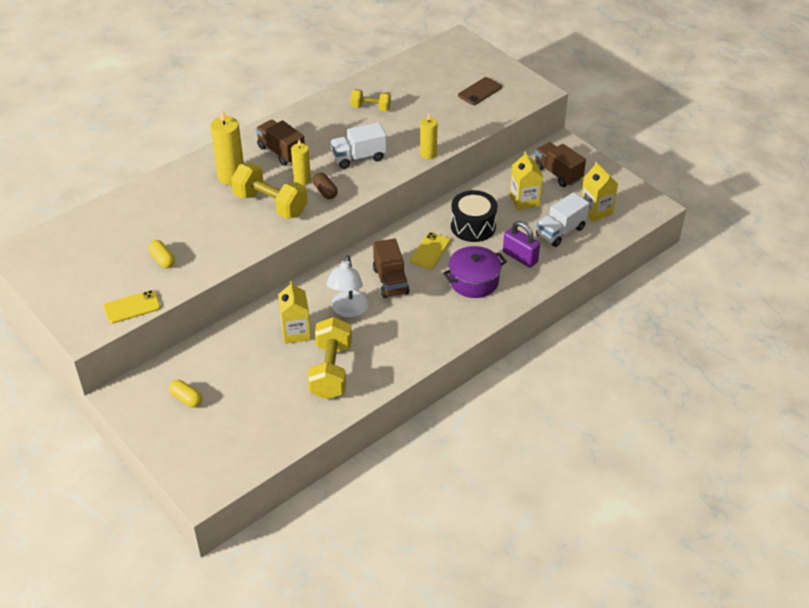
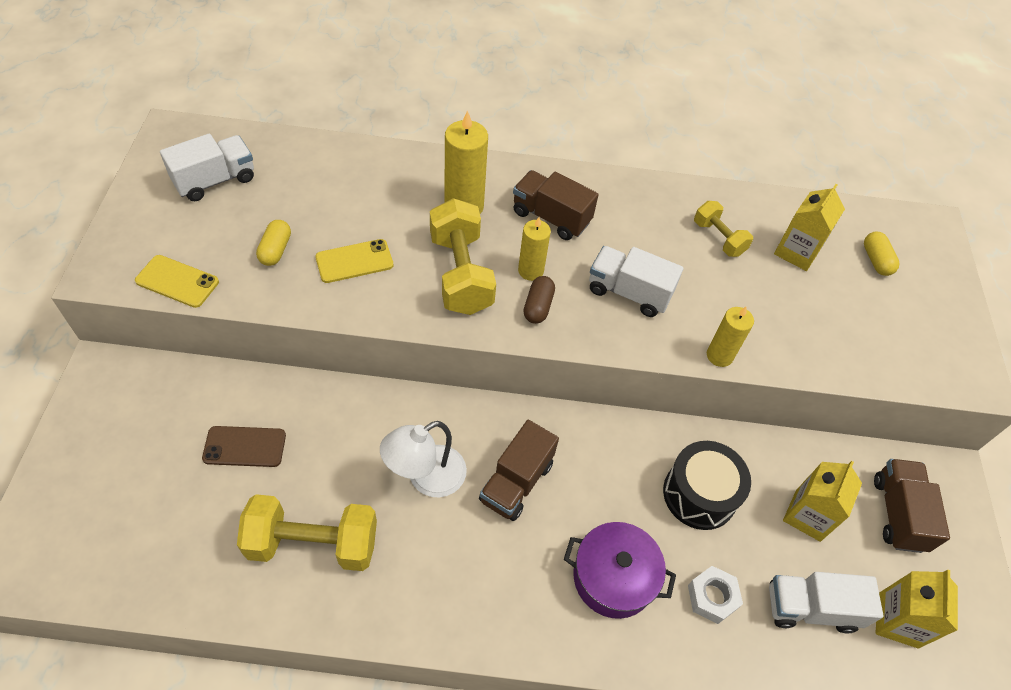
camera: 40 degrees right, 10 degrees up
(79, 256) = (215, 180): none -> white truck
(186, 399) = (146, 434): yellow capsule -> yellow capsule (876, 260)
(281, 152) = (551, 217): brown truck -> brown truck turned 60 degrees counterclockwise
(296, 332) = (341, 454): yellow carton -> yellow carton (796, 252)
(331, 371) = (313, 543): yellow dumbbell -> yellow dumbbell turned 45 degrees clockwise
(430, 251) = (608, 482): yellow phone -> yellow phone (354, 261)
(479, 91) = (887, 319): brown phone -> brown phone (244, 446)
(520, 257) = (712, 597): purple padlock -> white nut

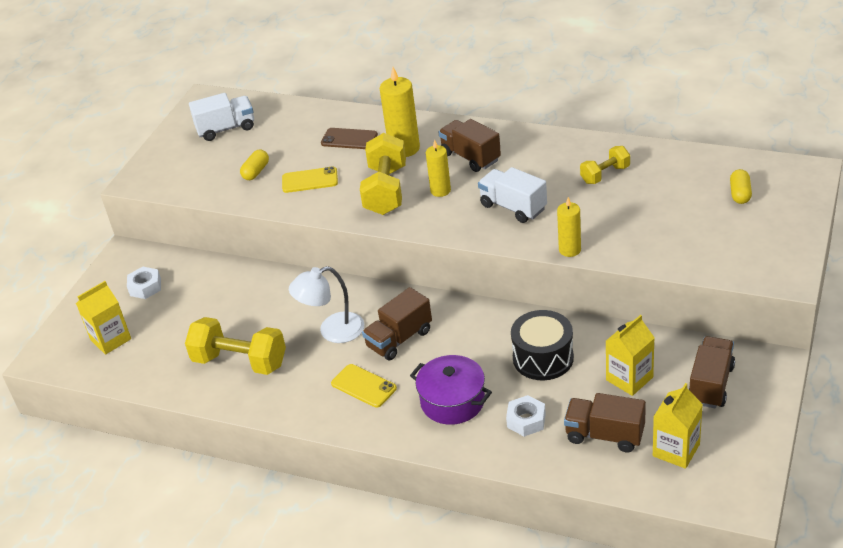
camera: 25 degrees right, 15 degrees down
(145, 426) = (145, 287): none -> white nut
(177, 281) = (183, 188): yellow phone -> yellow phone (363, 386)
(244, 446) = (209, 303): brown phone -> brown phone (349, 139)
(538, 306) = (437, 213): brown capsule -> none
(718, 238) = (605, 174): yellow dumbbell -> yellow dumbbell turned 75 degrees clockwise
(796, 252) = (670, 186): yellow carton -> yellow carton (111, 339)
(810, 608) = (604, 435): white truck -> brown truck

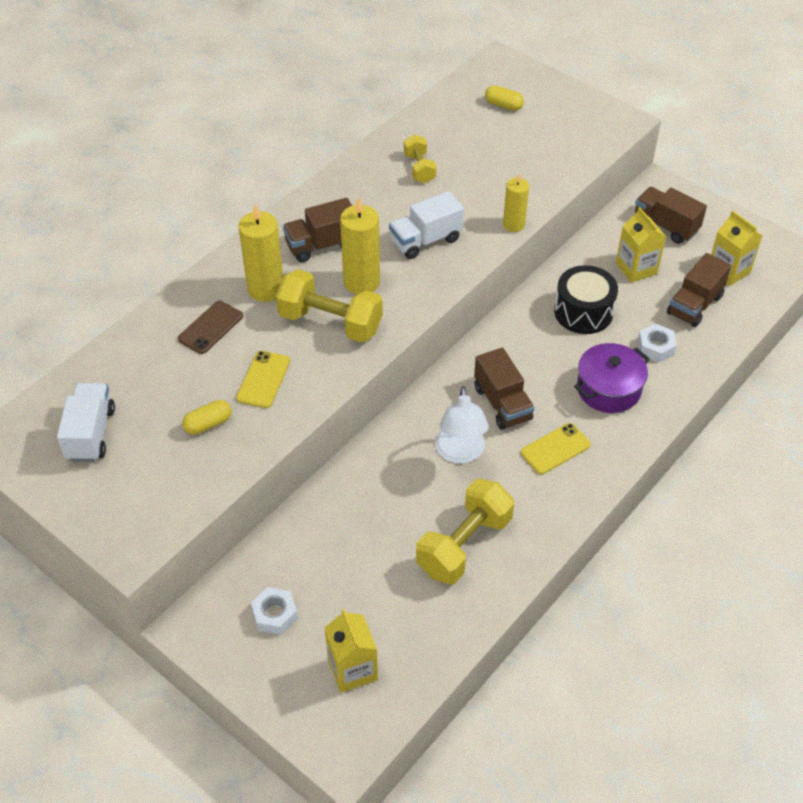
camera: 75 degrees left, 10 degrees up
(256, 172) = (208, 424): yellow capsule -> yellow capsule turned 75 degrees counterclockwise
(440, 190) = (361, 282): yellow candle -> yellow candle, size x1.60

